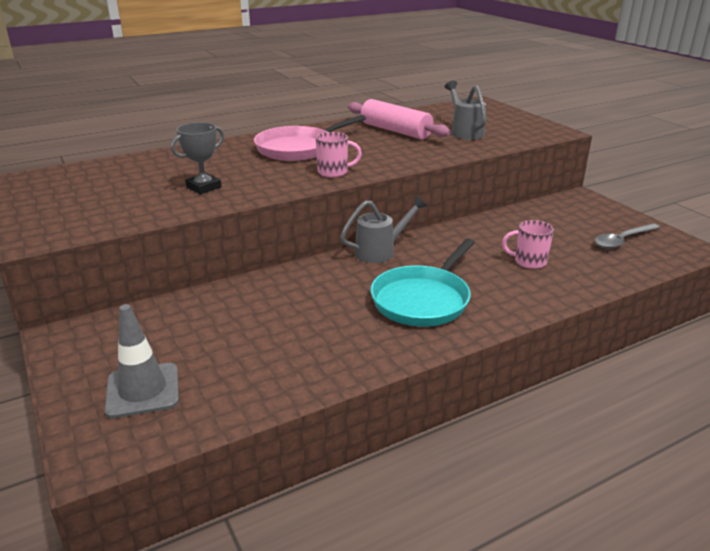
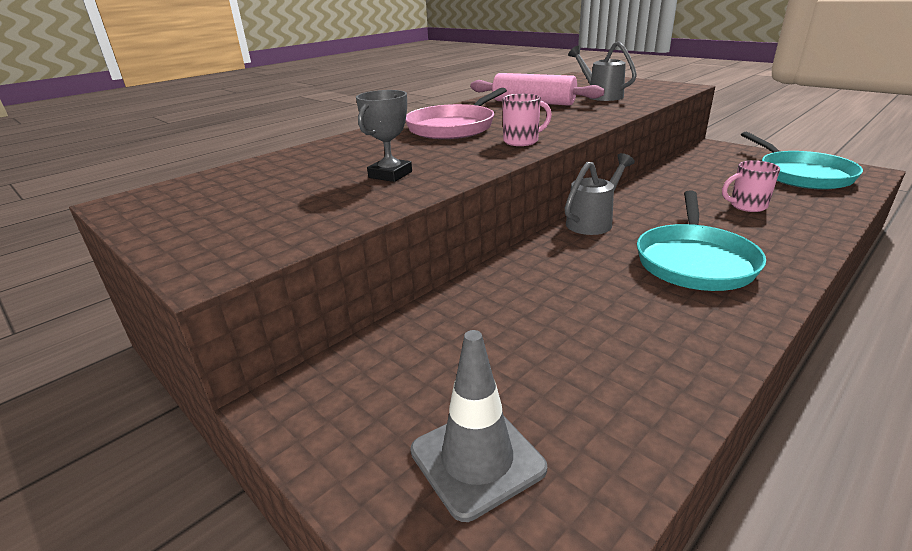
camera: 15 degrees left, 0 degrees up
(622, 241) = (801, 174): grey spoon -> turquoise pan

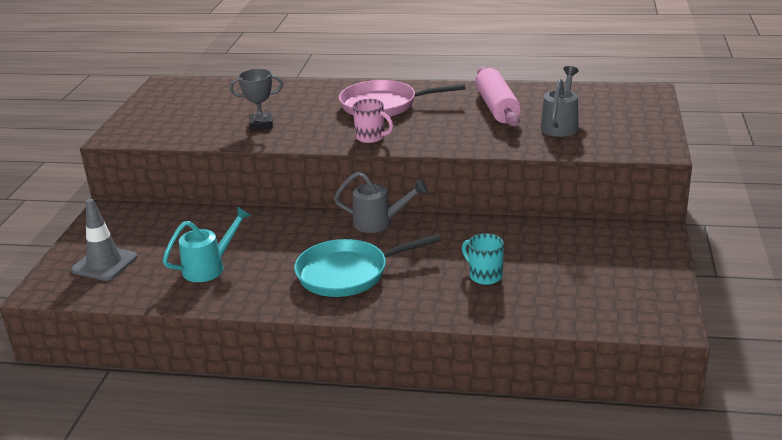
camera: 55 degrees right, 0 degrees up
(598, 348) = (209, 267): none -> turquoise watering can
(747, 206) = (484, 276): pink mug -> turquoise mug
(801, 174) = (612, 290): turquoise pan -> none

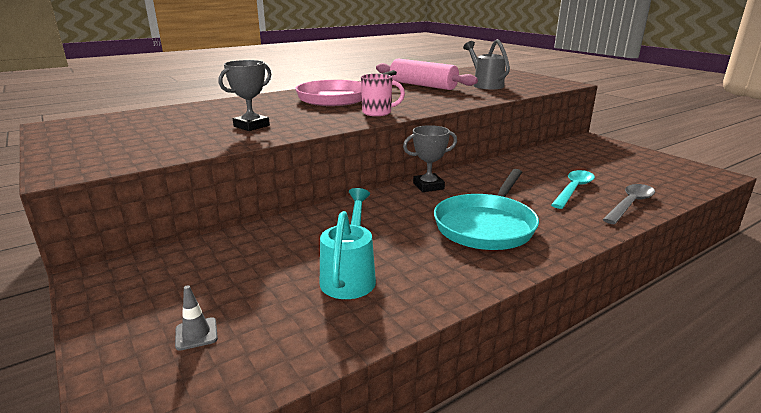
camera: 45 degrees left, 5 degrees down
(105, 263) = (196, 334): grey traffic cone -> grey traffic cone, size x0.47
(379, 223) = (428, 186): grey watering can -> grey trophy
(484, 276) = (573, 189): turquoise mug -> turquoise spoon
(496, 309) = (630, 204): none -> grey spoon

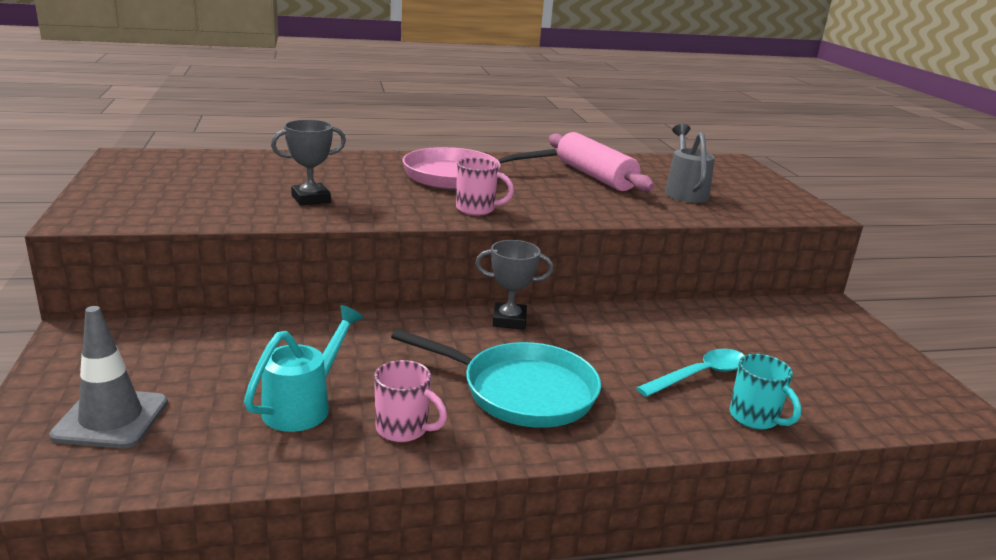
camera: 20 degrees right, 0 degrees up
(196, 334) = (111, 419): grey traffic cone -> grey traffic cone, size x2.11
(439, 270) = (403, 429): none -> pink mug
(486, 225) = (521, 391): turquoise pan -> turquoise pan turned 120 degrees counterclockwise
(630, 204) = (755, 418): grey spoon -> turquoise mug

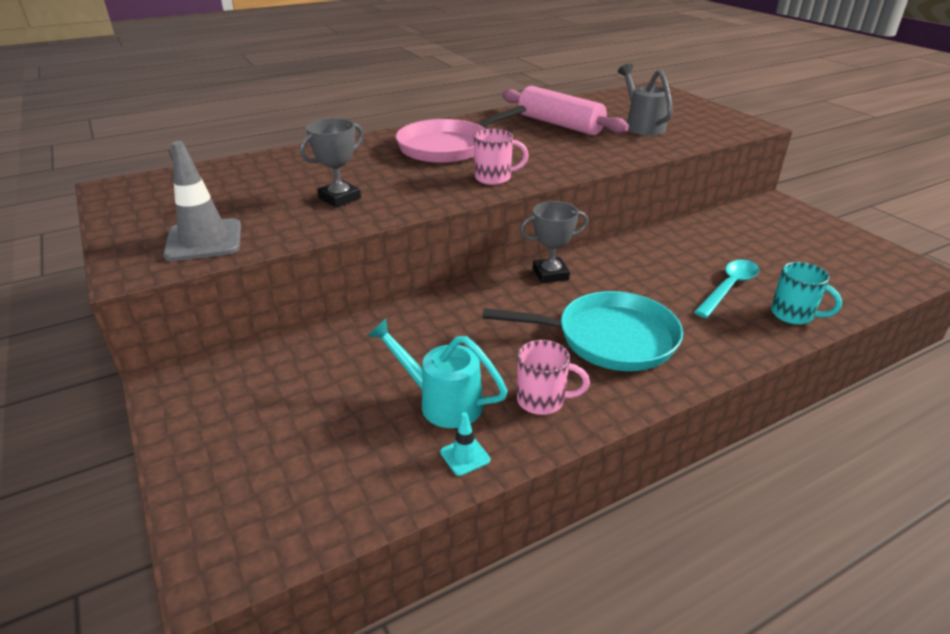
camera: 15 degrees left, 10 degrees up
(111, 419) = (276, 466): grey traffic cone -> grey traffic cone (204, 240)
(286, 456) = (465, 456): none -> turquoise traffic cone
(304, 405) = (442, 402): turquoise watering can -> turquoise watering can turned 75 degrees counterclockwise

